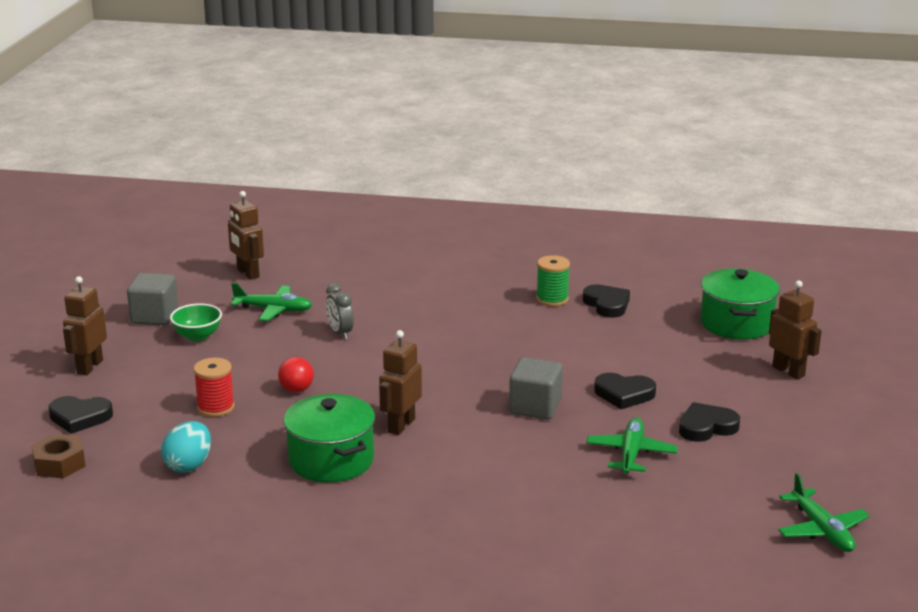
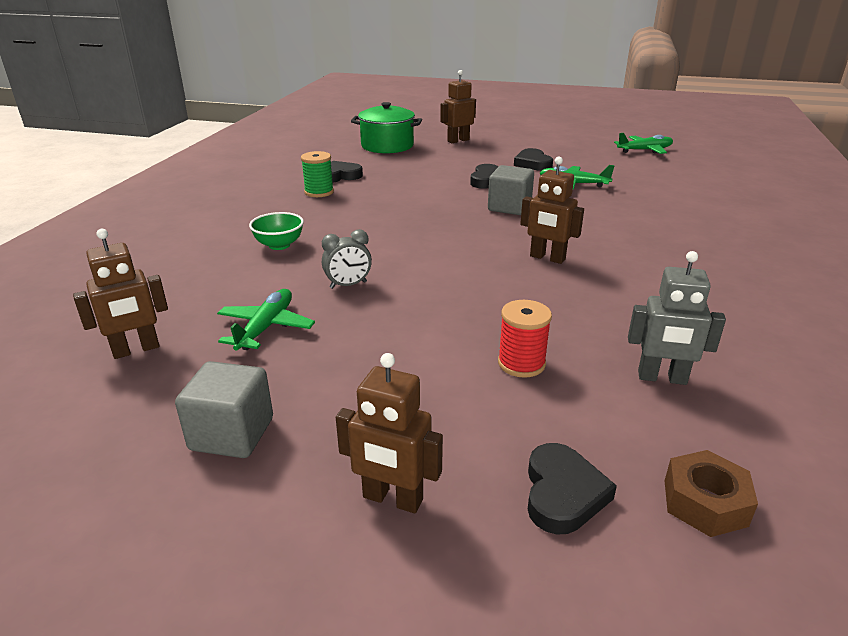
camera: 85 degrees left, 5 degrees up
(189, 465) = (662, 378): turquoise egg -> grey robot
(197, 336) = (319, 386): green bowl -> green bowl (279, 245)
(296, 390) = (477, 310): red ball -> none
(331, 460) = (619, 291): green pot -> none

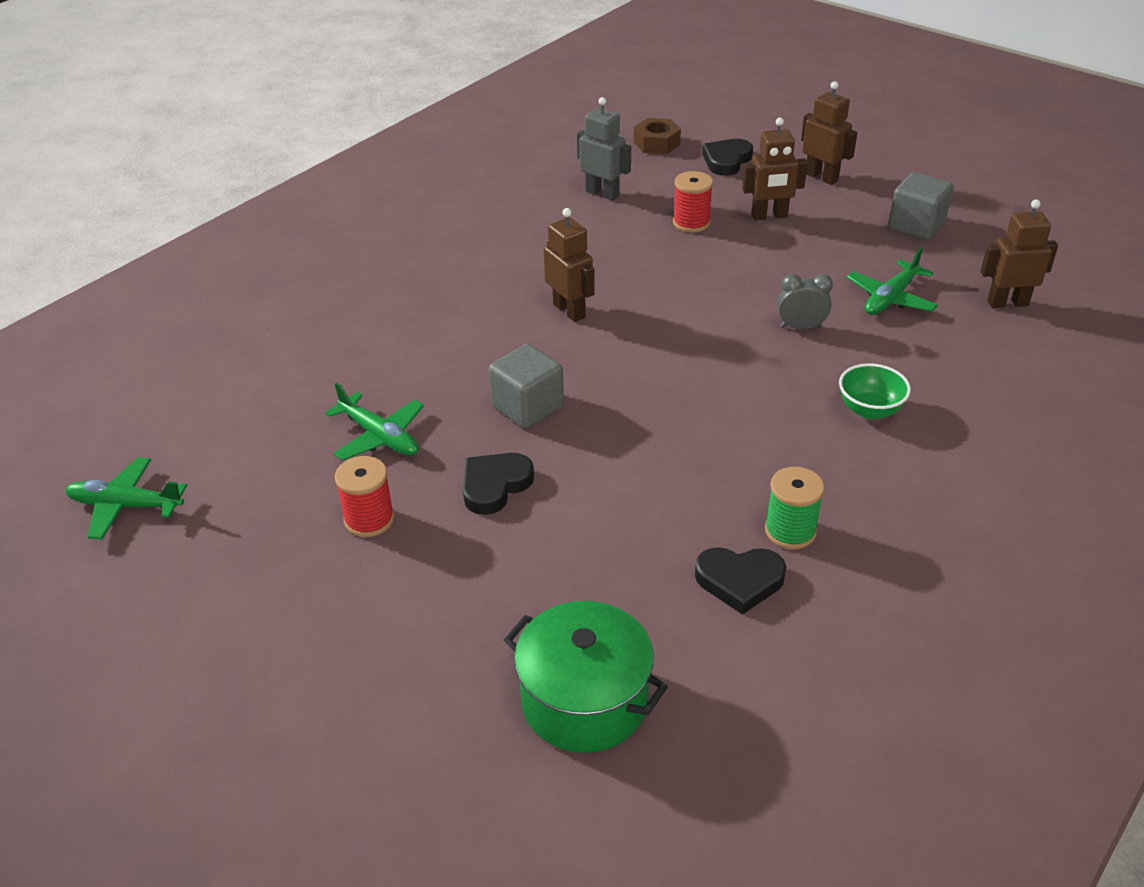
camera: 155 degrees left, 10 degrees up
(458, 140) = (413, 677): brown robot -> brown robot (769, 216)
(533, 163) = (369, 519): black heart -> red spool

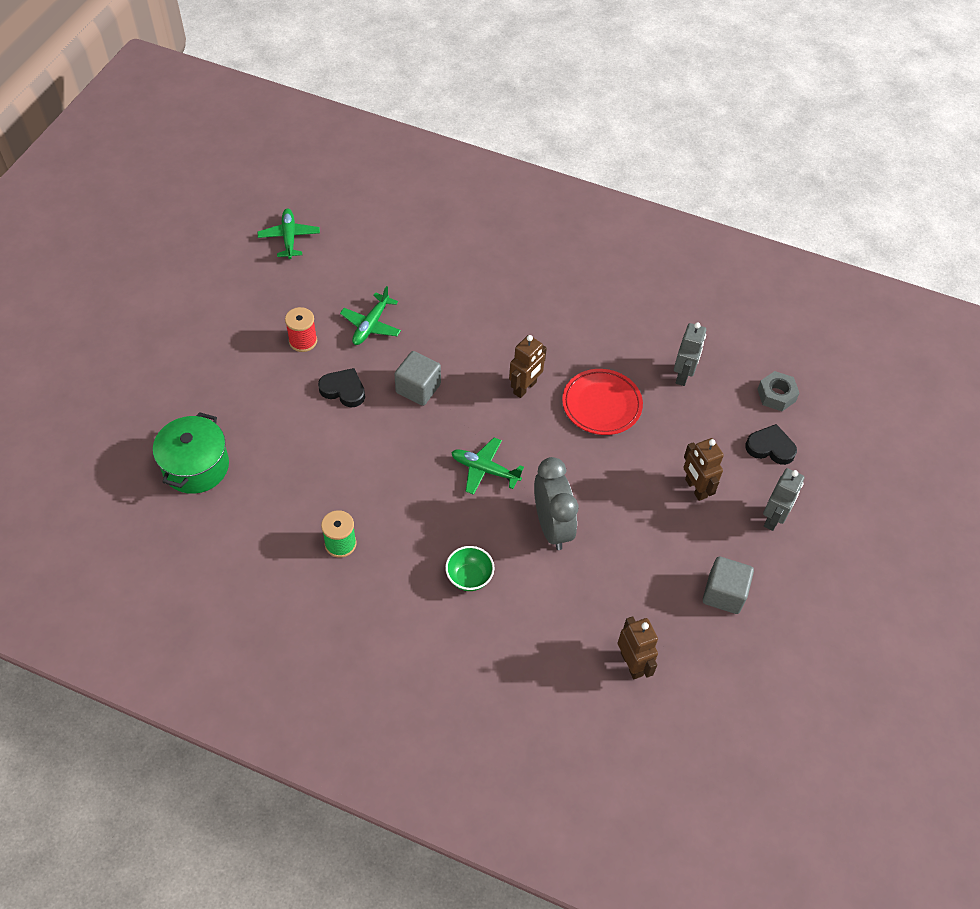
camera: 70 degrees right, 15 degrees up
(623, 257) = (601, 405): none -> red plate
(656, 143) = (776, 395): brown nut -> grey nut
(691, 223) = (664, 438): red spool -> none
(739, 581) = (293, 523): black heart -> none
(800, 327) = (552, 526): grey clock -> grey clock, size x1.88
(821, 177) = (773, 518): brown robot -> grey robot
(890, 298) = (609, 581): green plane -> green plane (484, 470)

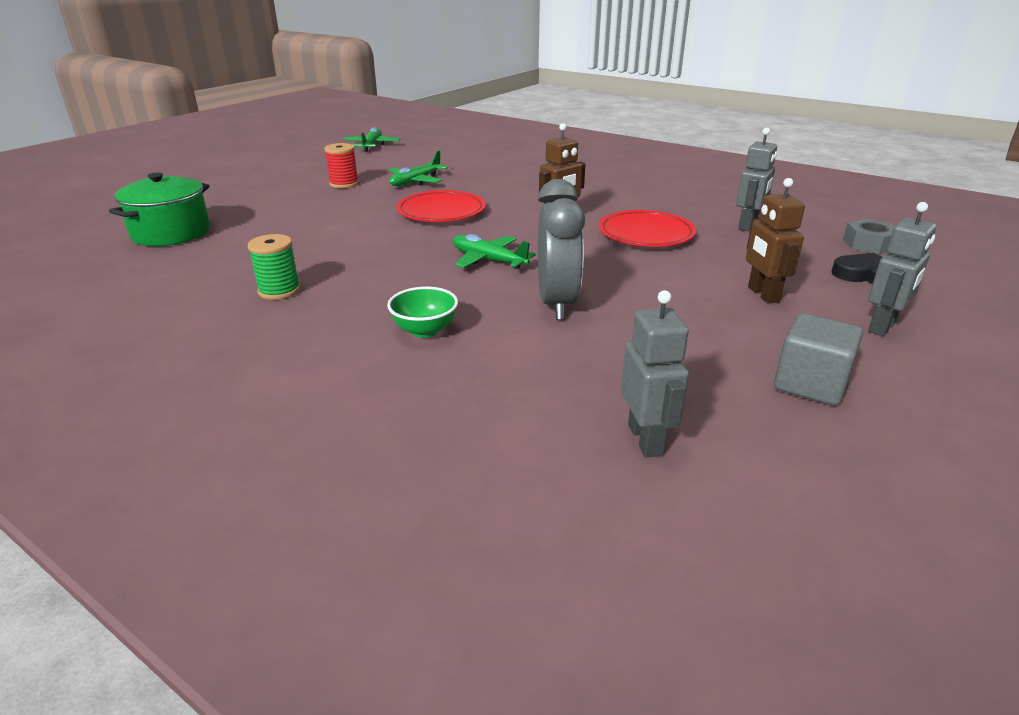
camera: 15 degrees right, 25 degrees down
(343, 390) = (363, 207): black heart -> none
(418, 388) = (441, 212): grey cube -> red plate
(632, 664) = (646, 439): brown robot -> grey robot

